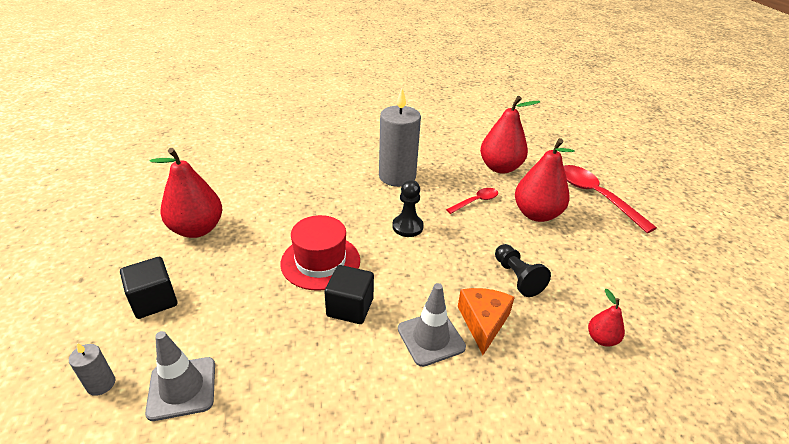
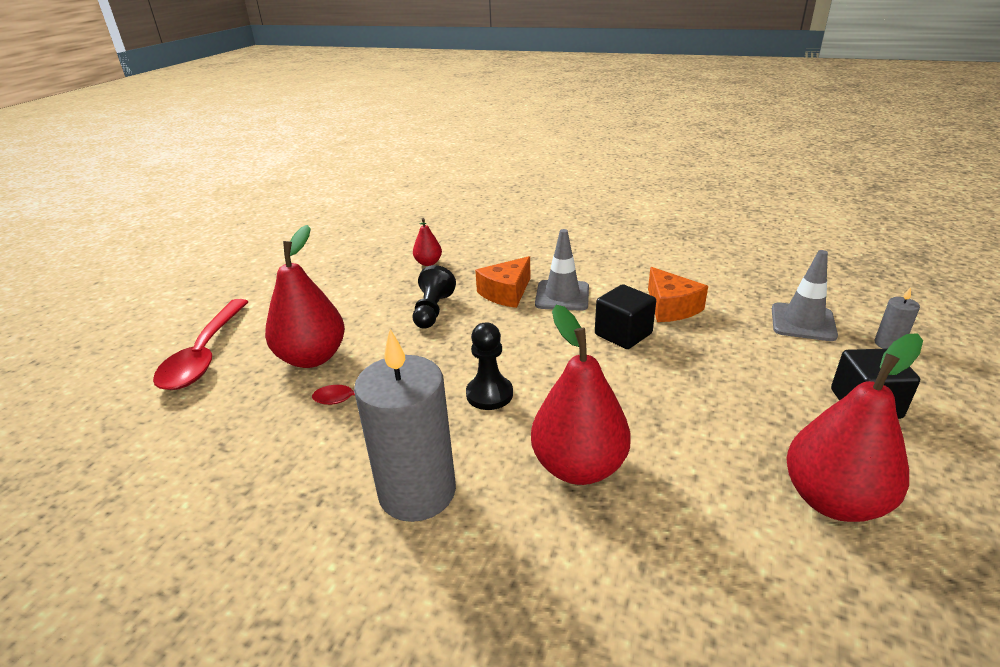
camera: 145 degrees left, 5 degrees down
(320, 261) = (635, 386): red hat -> none
(320, 361) = (671, 307): none -> orange cheese
(500, 168) = (232, 444): red pear -> red pear (578, 467)

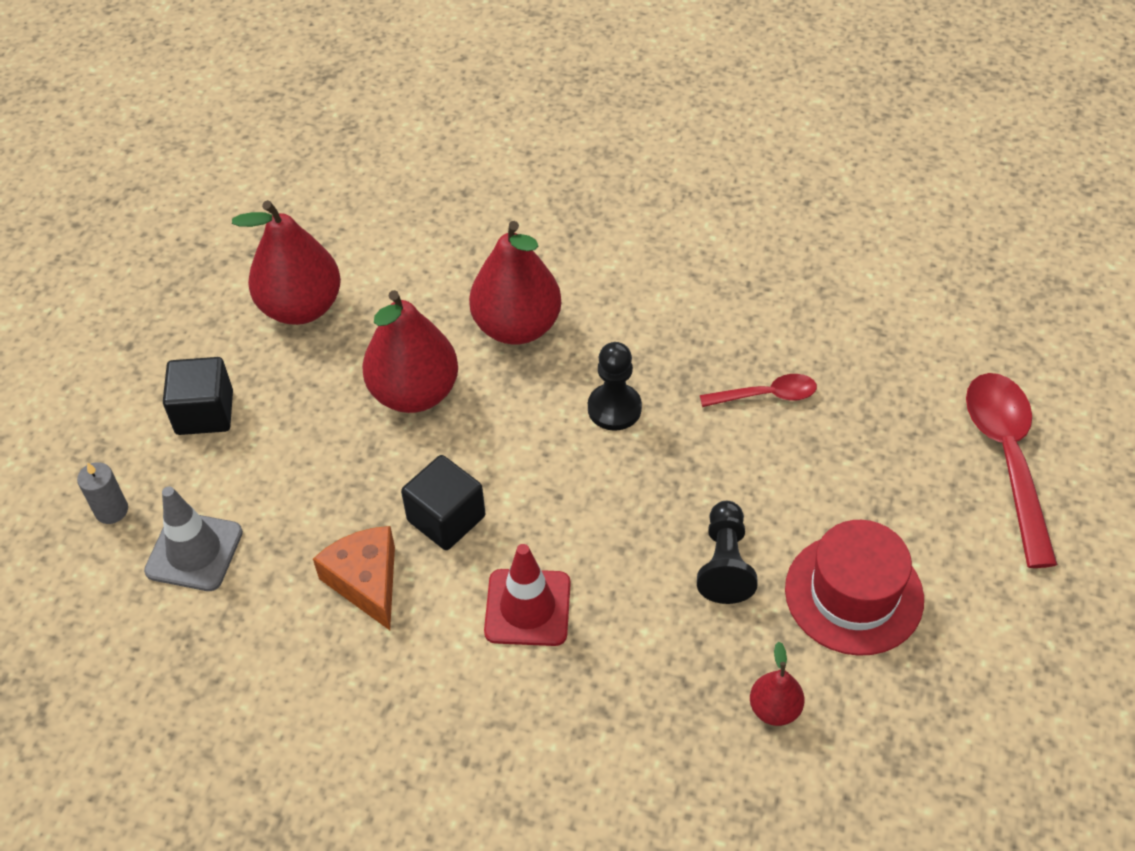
camera: 175 degrees right, 20 degrees up
(312, 358) = (856, 458): red pear -> red pear (414, 393)
(360, 298) = (854, 594): none -> red hat
(417, 491) = (663, 296): grey candle -> none
(506, 293) = (617, 614): orange cheese -> none
(562, 296) = (527, 607): grey traffic cone -> red traffic cone

